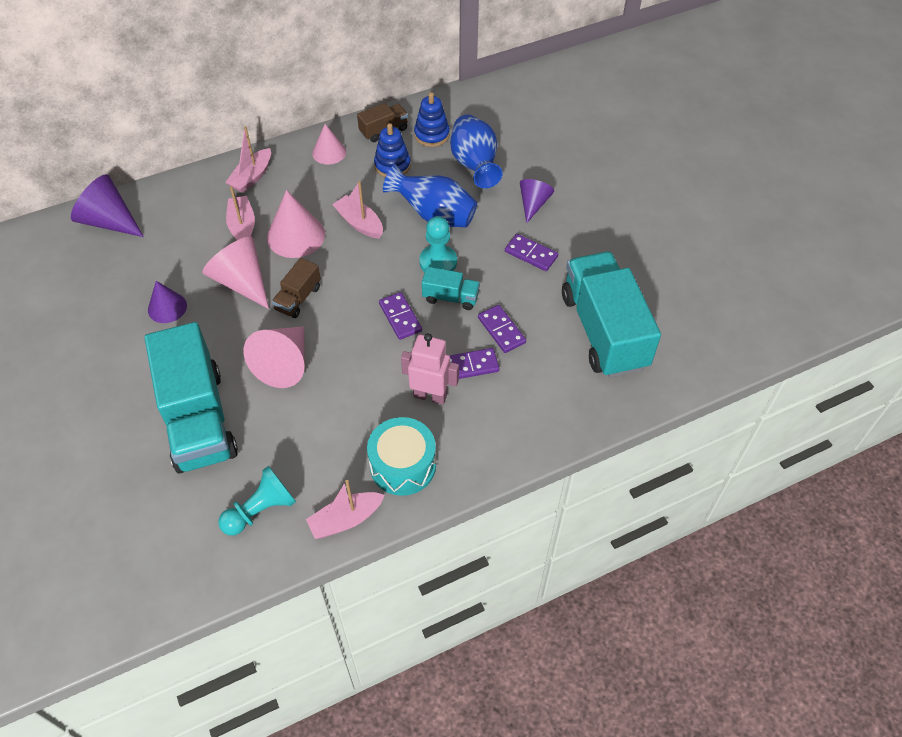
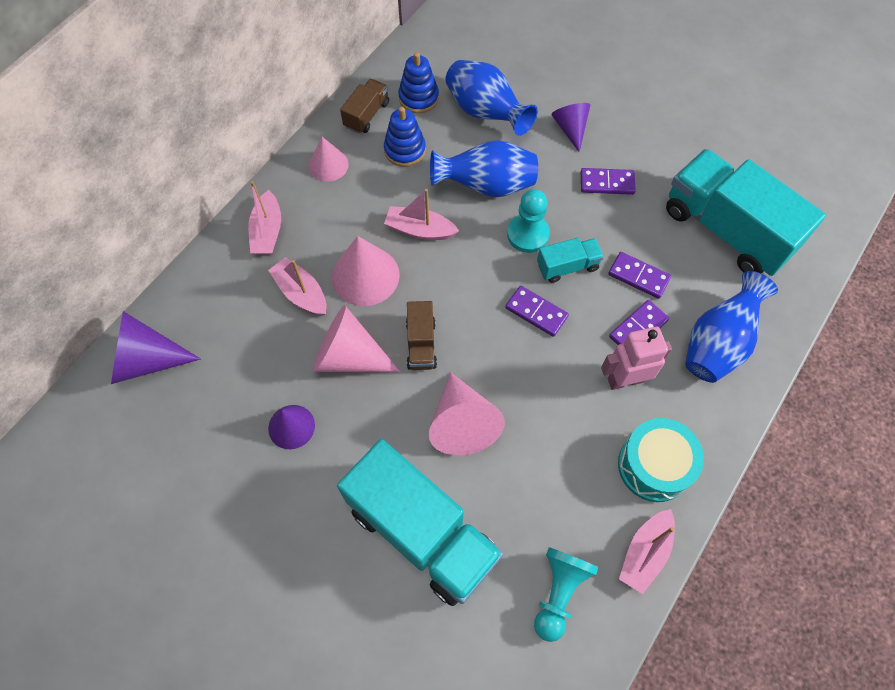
camera: 30 degrees left, 10 degrees up
(526, 407) = (718, 343): none -> blue vase

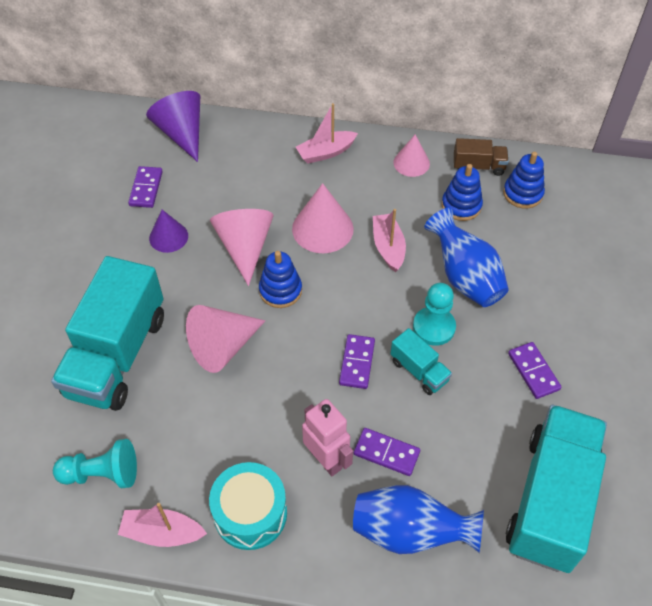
camera: 65 degrees right, 10 degrees down
(301, 293) = (284, 195): pink boat -> none
(421, 344) = (280, 290): brown truck -> blue stacking toy
(485, 113) = (543, 247): blue vase -> none
(570, 129) = (575, 319): purple cone -> none
(638, 276) = (444, 434): purple domino -> purple domino (146, 188)

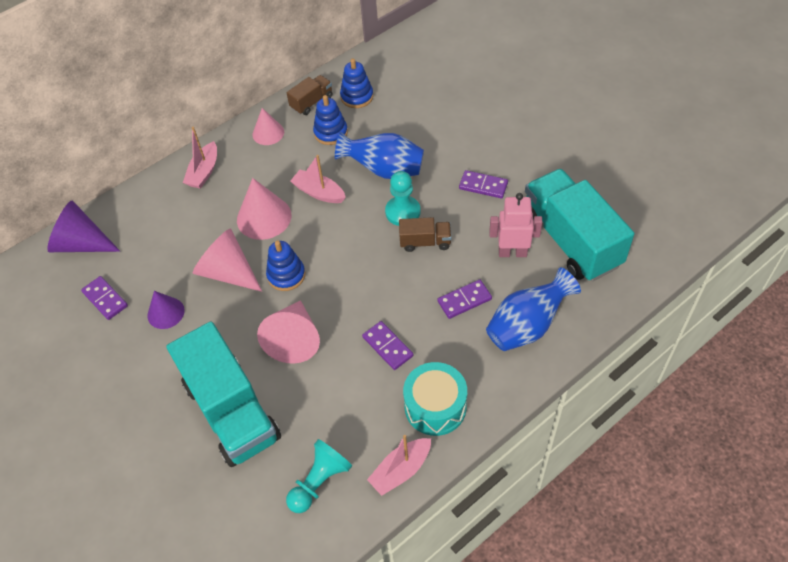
camera: 45 degrees left, 0 degrees up
(326, 459) = (438, 336): pink robot -> pink robot (512, 252)
(357, 363) = (386, 271): purple domino -> purple domino (387, 346)
(419, 371) = (425, 242): turquoise truck -> brown truck

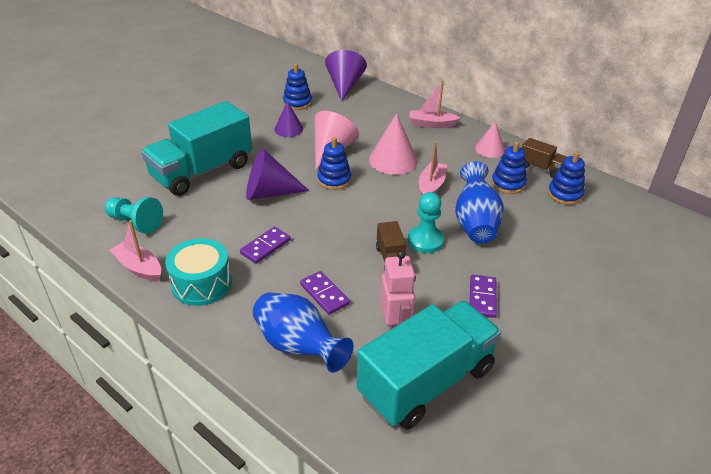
camera: 75 degrees right, 15 degrees down
(105, 299) = (297, 103): purple domino -> blue stacking toy
(294, 339) = (269, 193): pink cone -> purple cone

